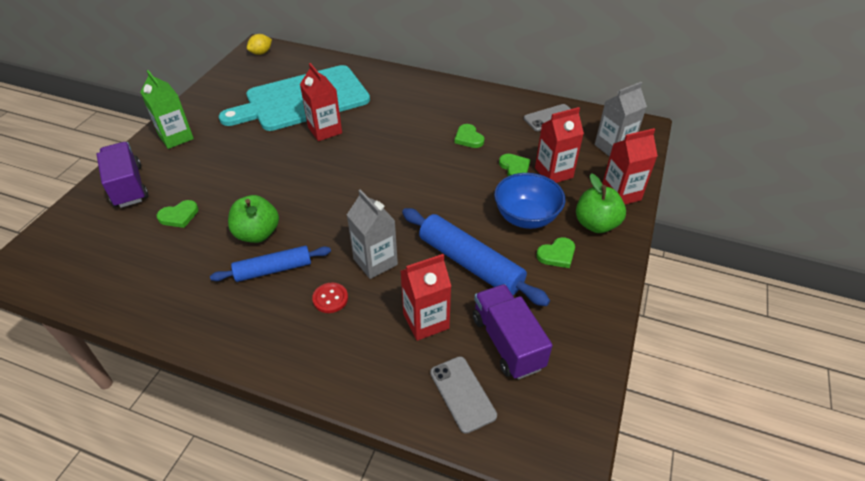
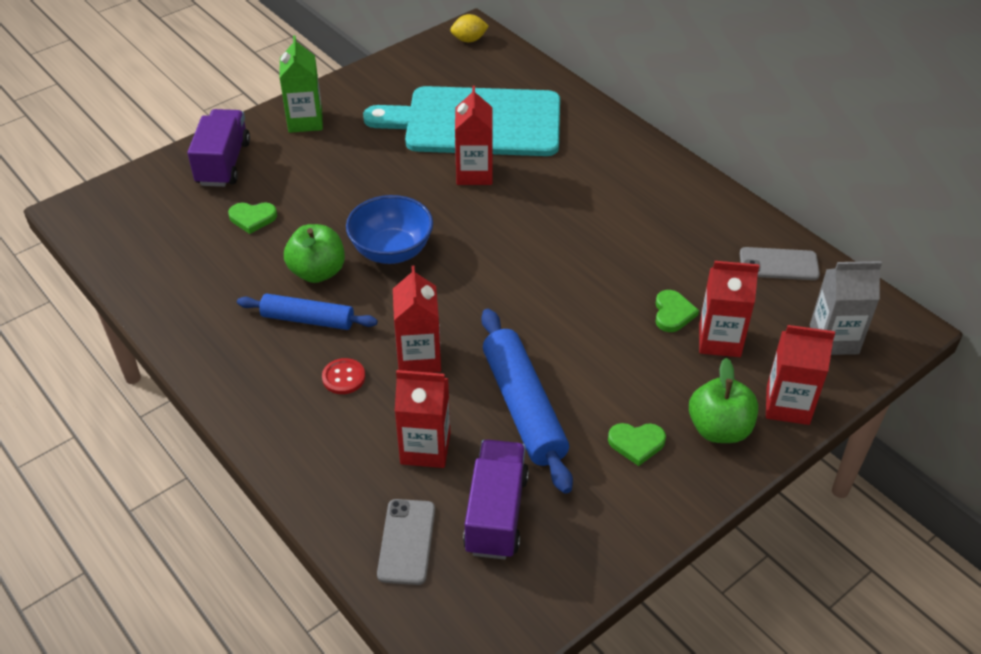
camera: 30 degrees right, 0 degrees up
(375, 262) = (419, 358): grey carton -> red carton
(468, 138) = (644, 250): green heart -> none
(526, 217) = (635, 382): blue bowl -> blue bowl (391, 251)

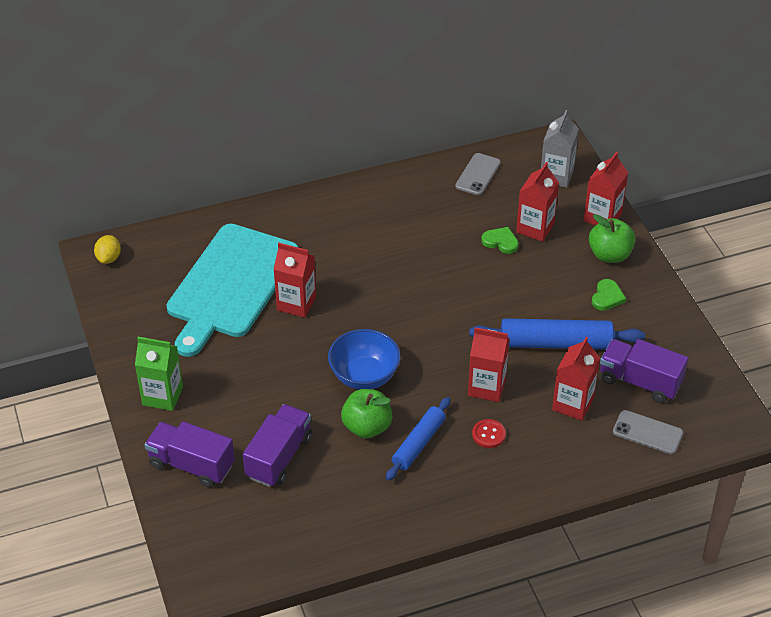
camera: 70 degrees left, 0 degrees up
(252, 218) = (279, 457): green heart -> purple truck

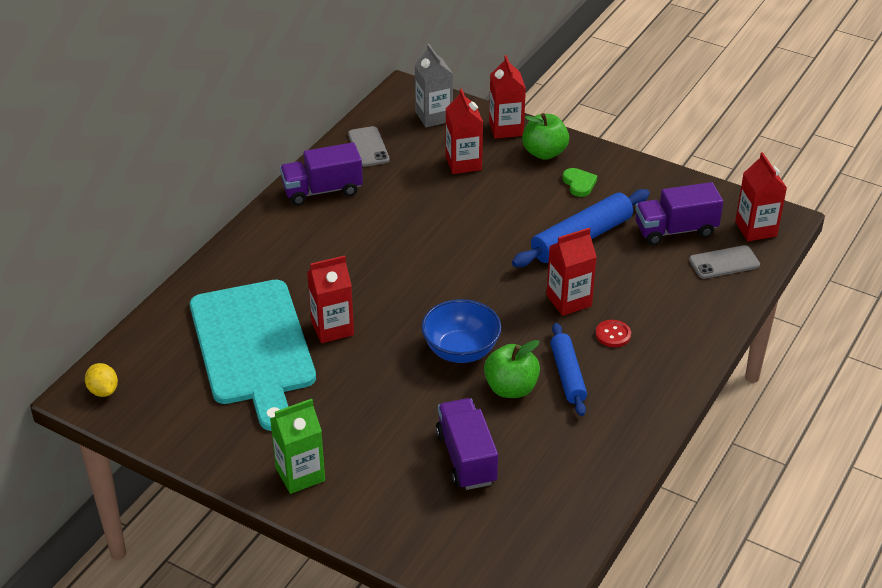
camera: 40 degrees left, 5 degrees down
(191, 465) = (397, 514): purple truck -> purple truck (322, 190)
(500, 242) = (448, 187): green heart -> none
(572, 404) = (647, 274): red carton -> red carton (756, 229)

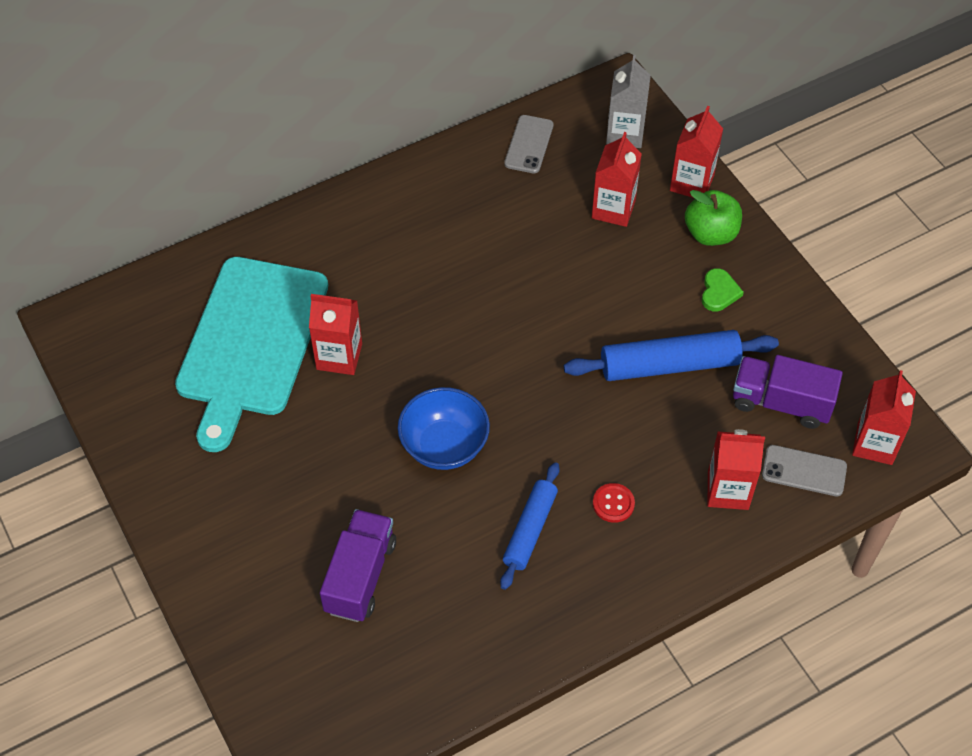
camera: 30 degrees right, 15 degrees up
(103, 390) = (87, 327): yellow lemon -> none
(300, 474) = (195, 513): green carton -> none
(322, 190) = (444, 180): purple truck -> none
(511, 388) = (461, 516): green apple -> none
(569, 301) = (598, 438): red carton -> red carton (728, 490)

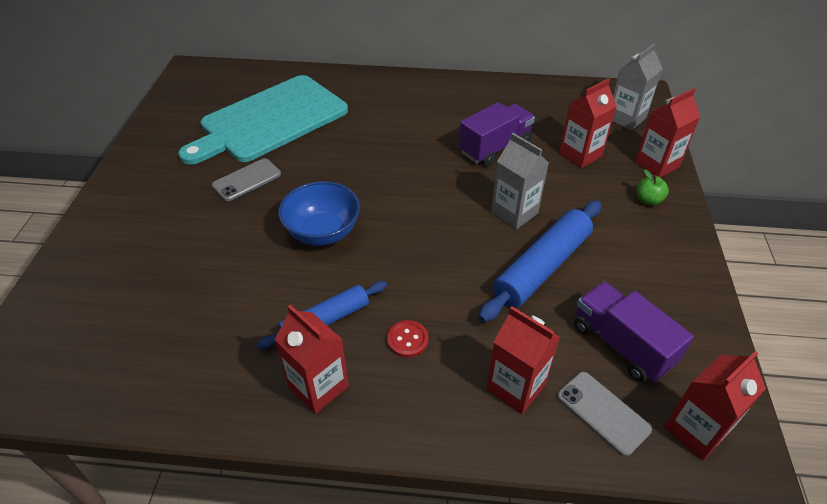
camera: 35 degrees right, 10 degrees down
(339, 356) = (312, 151): red carton -> red carton (318, 386)
(360, 576) = (180, 281): purple truck -> purple truck (495, 147)
(529, 144) = (549, 98): grey phone -> grey phone (247, 180)
(603, 318) = (514, 213): none -> grey carton
(669, 365) = (542, 267): blue rolling pin -> blue rolling pin turned 75 degrees counterclockwise
(710, 233) = (648, 200): green apple -> green apple, size x0.59
(719, 292) = (625, 239): green heart -> none

